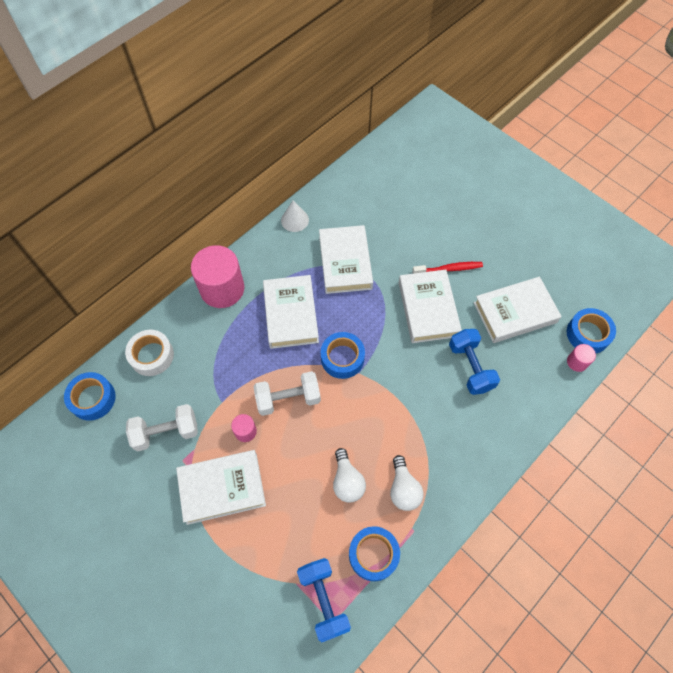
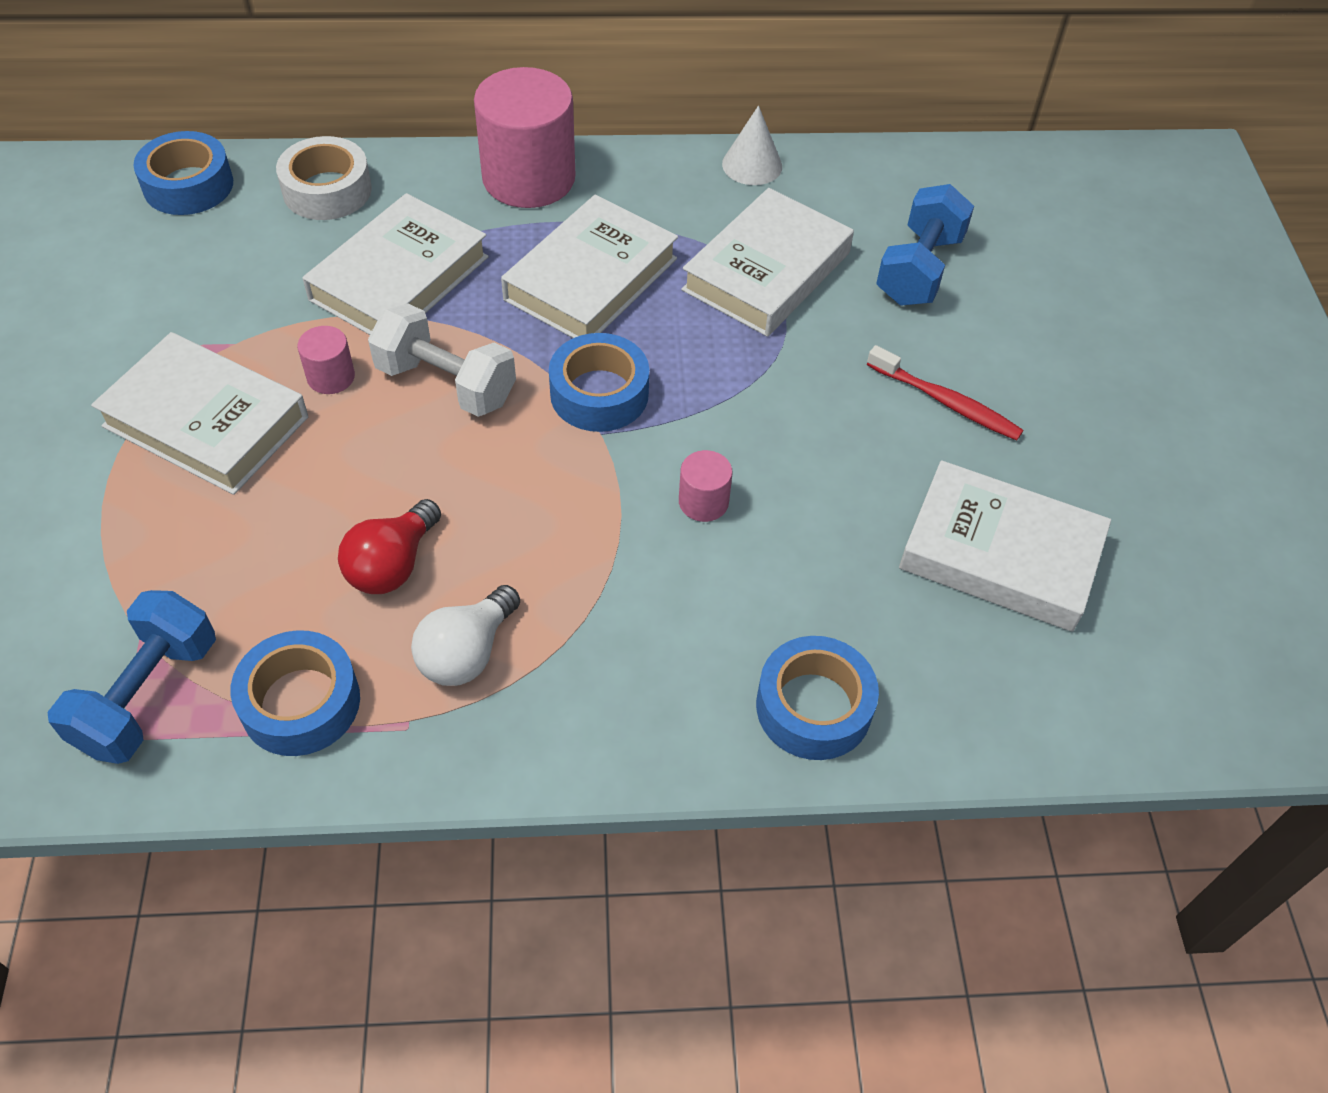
camera: 40 degrees right, 10 degrees down
(166, 432) = (225, 294): white dumbbell -> none
(347, 481) = (392, 565): white light bulb -> red light bulb
(428, 309) = (835, 431): white book -> white book (399, 278)
(470, 367) = (809, 572): blue dumbbell -> blue dumbbell (919, 269)
(577, 362) = (1041, 726): pink cylinder -> pink cylinder (703, 502)
(588, 334) = (1121, 699): blue tape -> blue tape (813, 707)

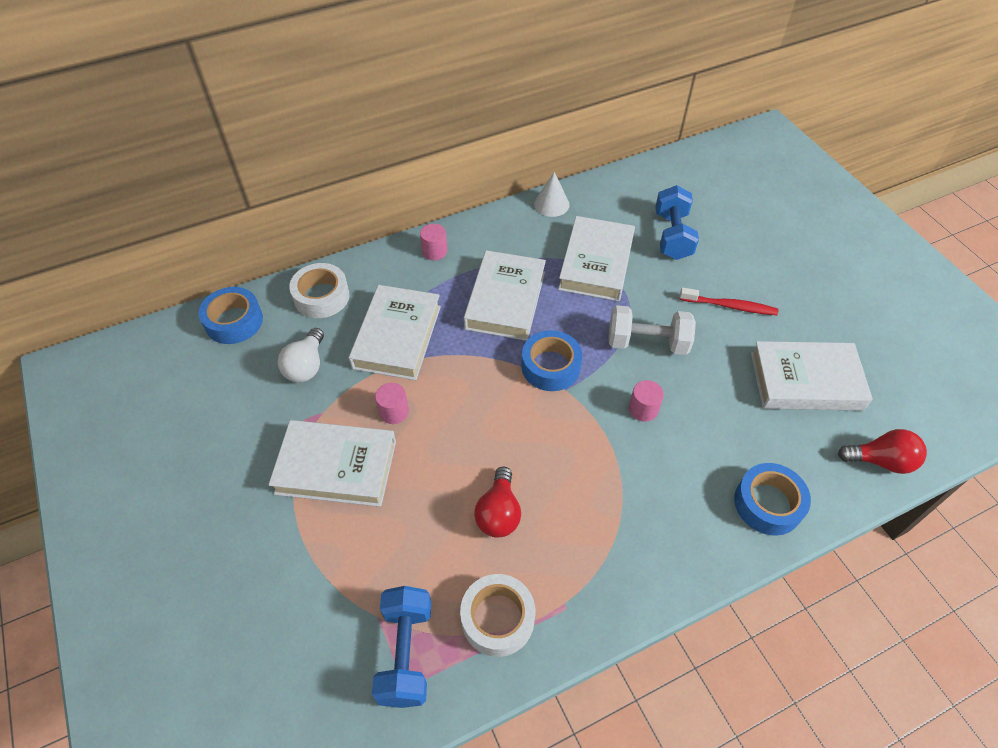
camera: 20 degrees left, 0 degrees up
(300, 702) = (497, 618): blue tape -> white tape
(446, 384) = (463, 391): white dumbbell -> white dumbbell (647, 343)
(466, 652) = (571, 549): white light bulb -> white light bulb (306, 366)
(529, 178) = (434, 251): pink cylinder -> pink cylinder, size x0.45
(1049, 716) = (881, 461): none -> red light bulb

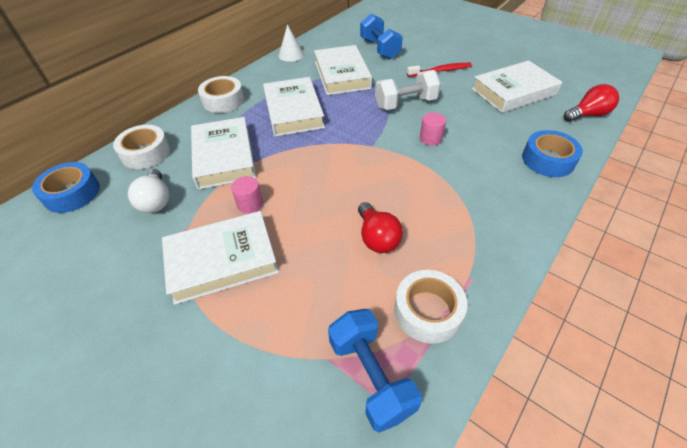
camera: 25 degrees left, 5 degrees down
(434, 251) = (223, 100): pink cylinder -> white tape
(550, 366) = (351, 136): blue tape -> none

